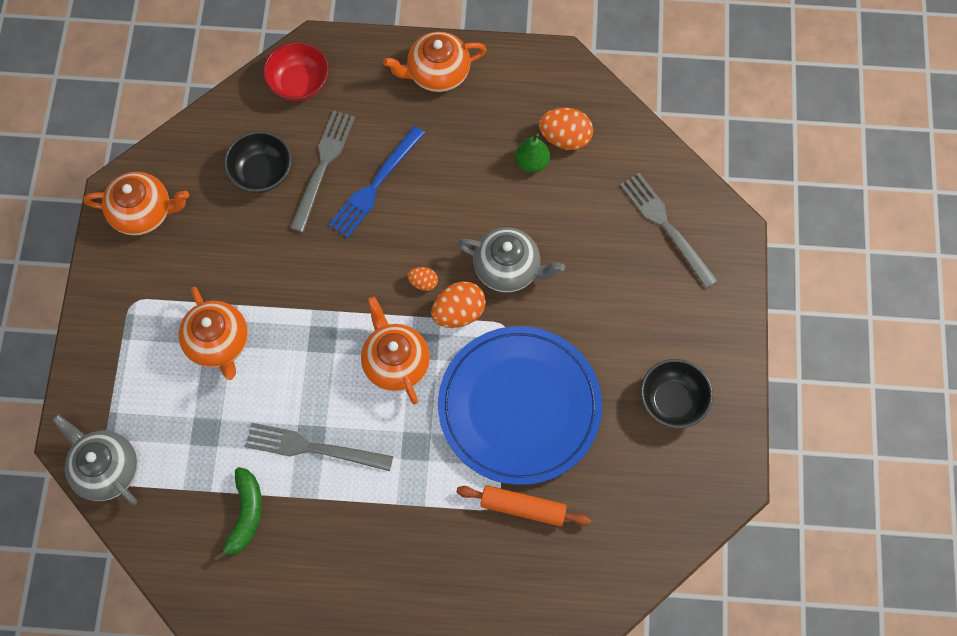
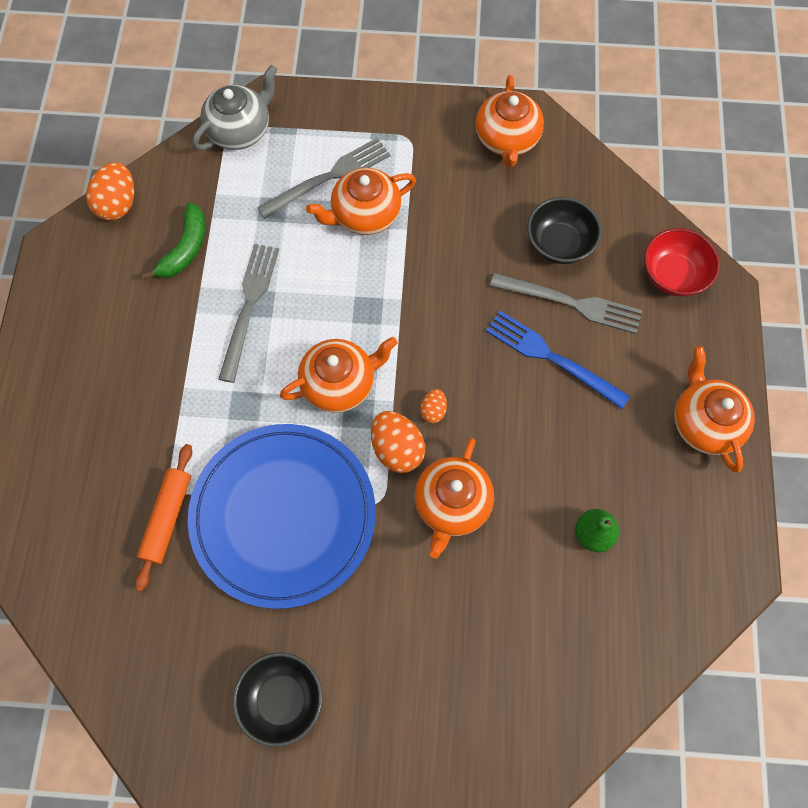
camera: 90 degrees right, 0 degrees up
(245, 515) = (185, 249): green banana -> green banana turned 75 degrees counterclockwise
(508, 269) = (452, 504): grey teapot -> orange teapot
(565, 138) = (630, 576): orange egg -> orange egg (118, 204)
(666, 226) = (514, 703): grey fork -> grey fork (329, 177)

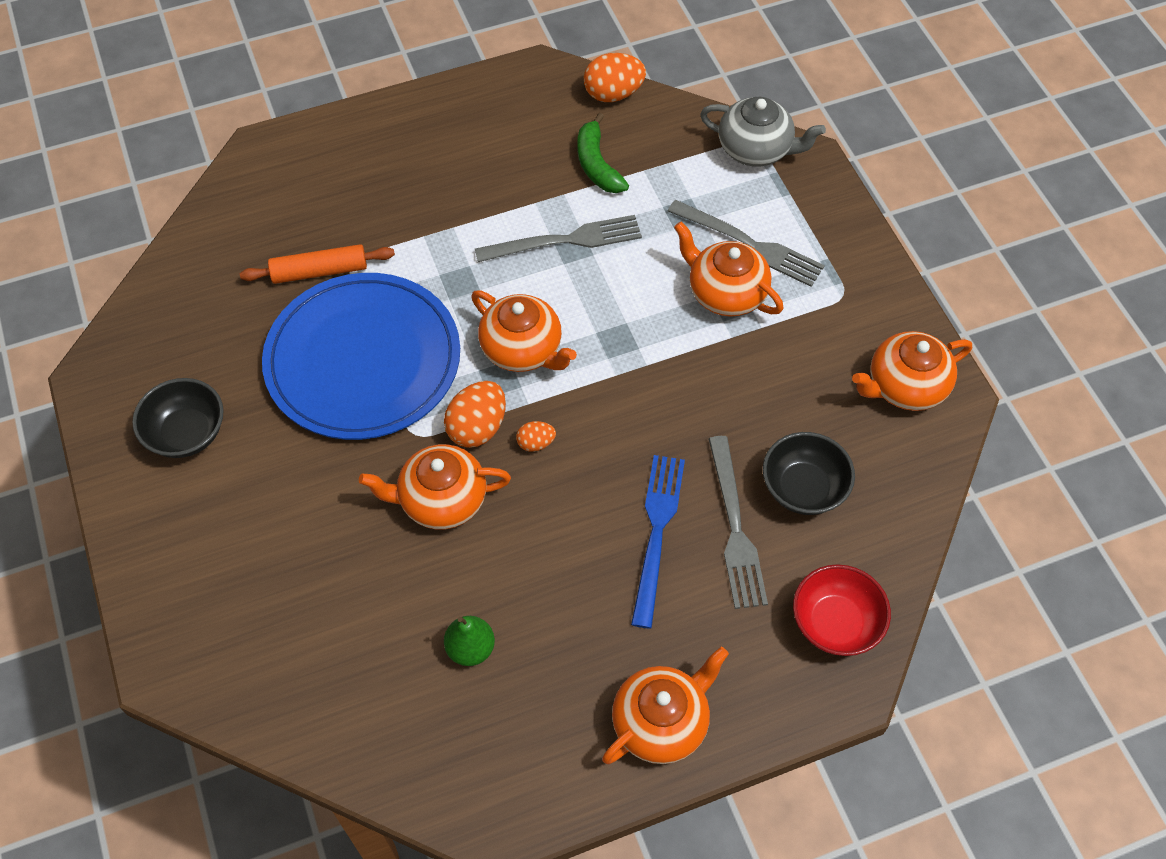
camera: 65 degrees right, 10 degrees down
(185, 249) = (597, 165): green banana -> green banana turned 75 degrees clockwise

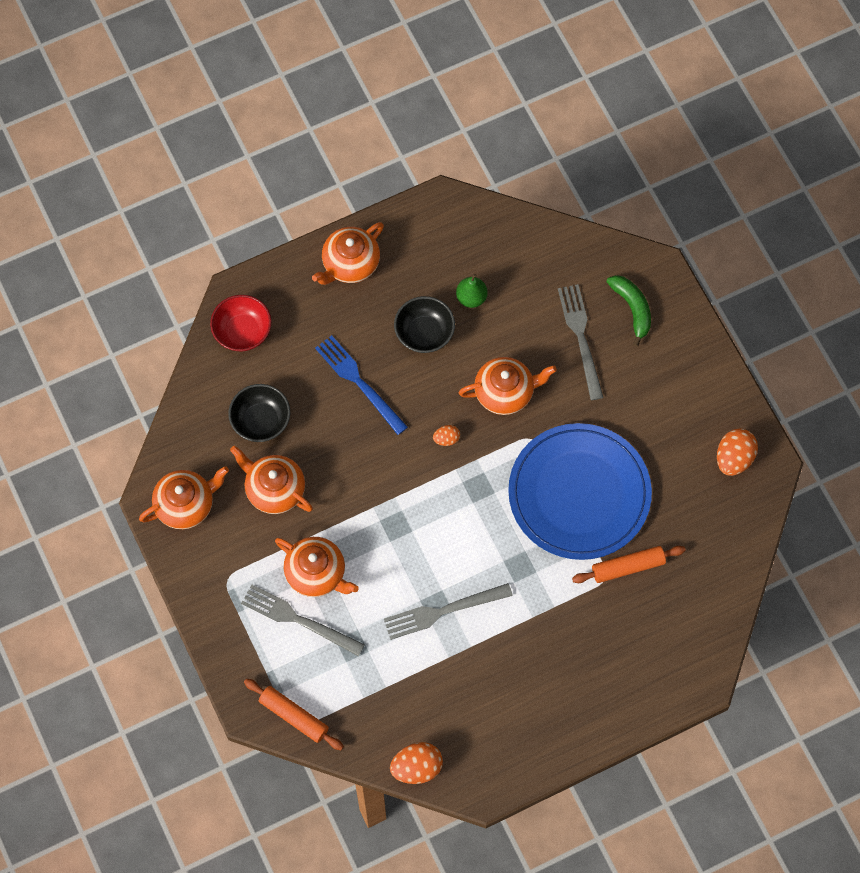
camera: 175 degrees right, 10 degrees up
(187, 433) = (690, 426): black bowl -> black bowl (424, 333)
(477, 427) = (488, 447): orange egg -> orange egg (734, 458)
(523, 349) = (464, 512): orange teapot -> orange teapot (274, 489)
(597, 165) = (424, 689): green banana -> green banana (632, 309)
(657, 532) = (359, 382): blue fork -> blue fork turned 135 degrees clockwise
(735, 528) = (307, 389): grey fork -> grey fork (580, 337)
(756, 149) = (294, 716): grey teapot -> orange rolling pin

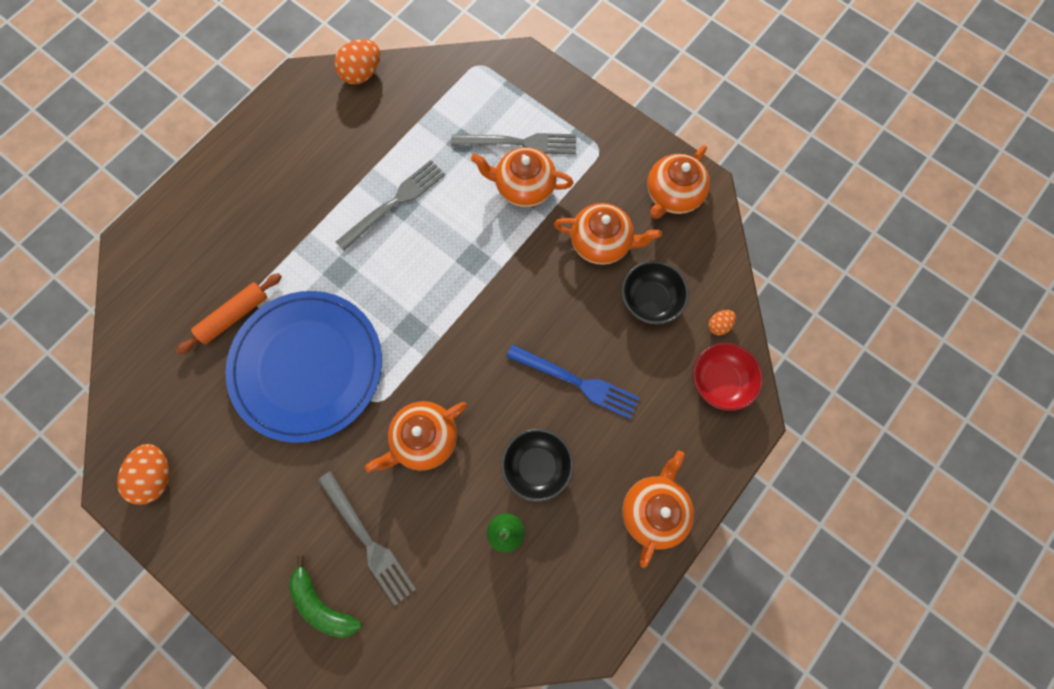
camera: 155 degrees right, 5 degrees up
(294, 716) = (483, 69): orange rolling pin -> none
(446, 439) = (462, 363): orange egg -> orange egg (718, 325)

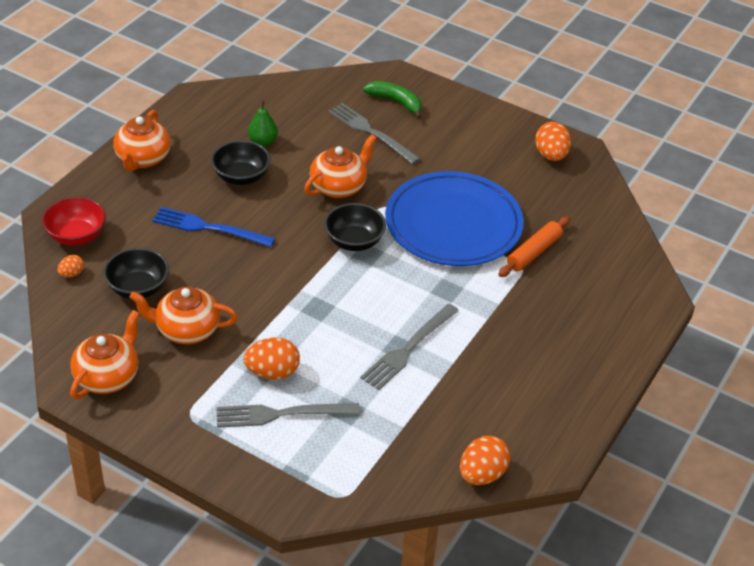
camera: 170 degrees right, 30 degrees down
(421, 348) = (354, 241): none -> black bowl
(523, 187) = (272, 372): orange teapot -> orange egg

